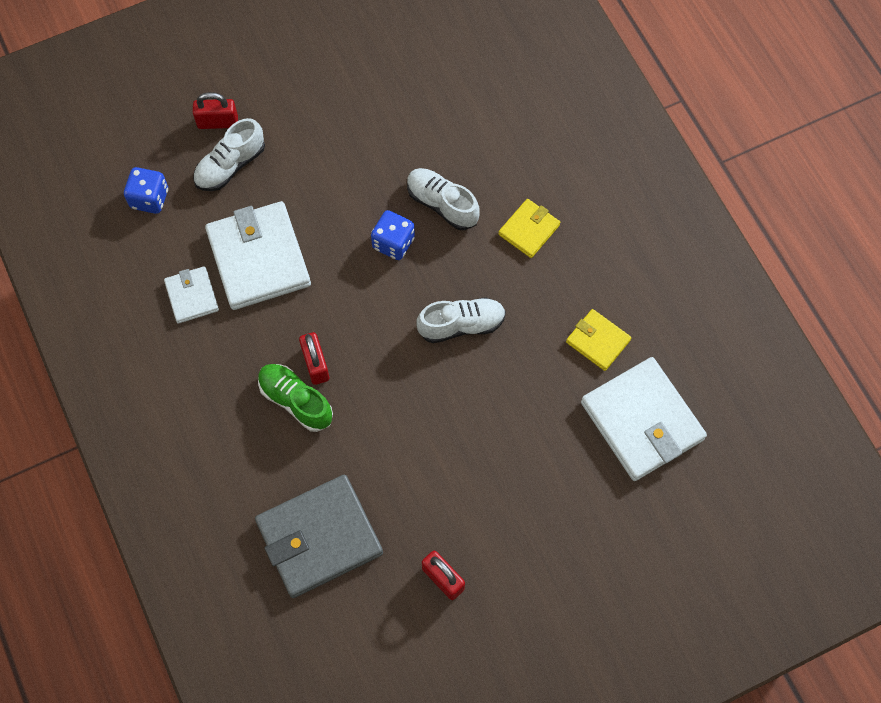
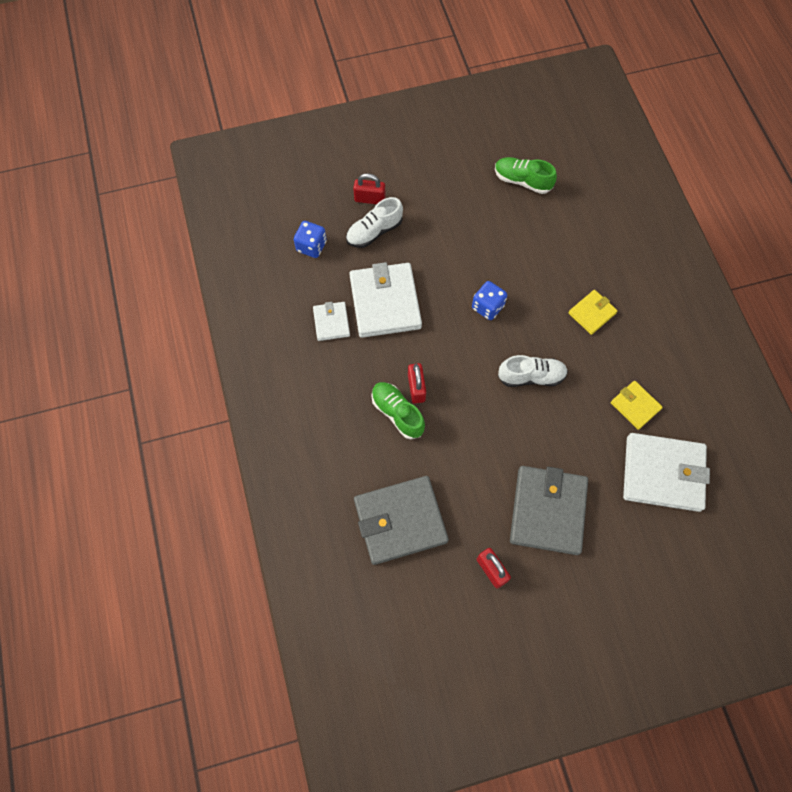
camera: 10 degrees right, 0 degrees up
(416, 66) = (522, 181): none -> green shoe
(442, 204) = (528, 284): white shoe -> none
(504, 493) = (547, 511): none -> grey wallet
(642, 421) = (663, 473): white wallet -> white wallet turned 60 degrees counterclockwise

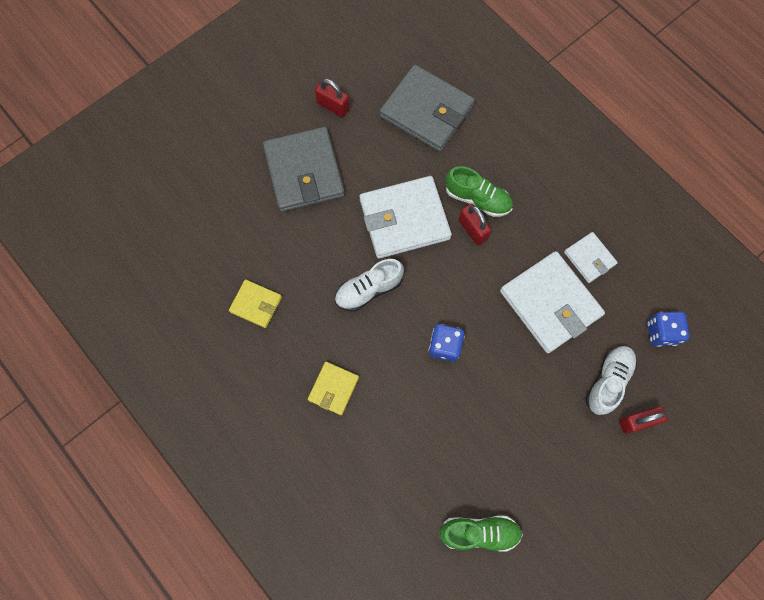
camera: 155 degrees right, 5 degrees up
(400, 521) = (426, 111): grey wallet -> grey wallet turned 75 degrees clockwise
(663, 473) = (210, 249): white wallet -> white wallet (404, 219)

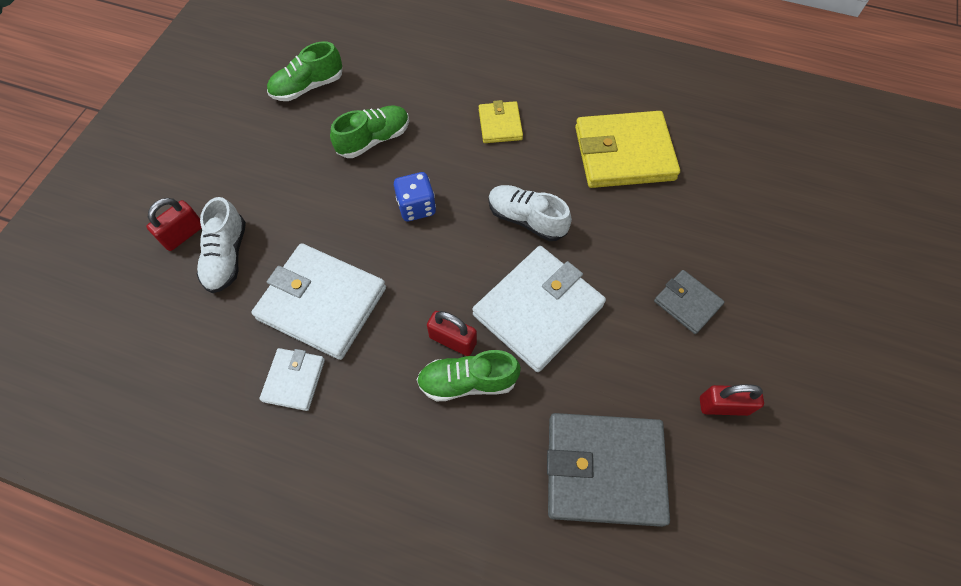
camera: 150 degrees right, 10 degrees down
(256, 304) = (624, 154): yellow wallet -> yellow wallet, size x1.93
(304, 172) = (687, 303): grey wallet -> grey wallet, size x0.52
(369, 289) = (526, 219): white shoe -> white shoe turned 90 degrees counterclockwise
(447, 433) = (374, 140): none -> green shoe
(589, 258) = (294, 380): white wallet -> white wallet turned 75 degrees clockwise
(661, 332) = (177, 337): blue dice -> none

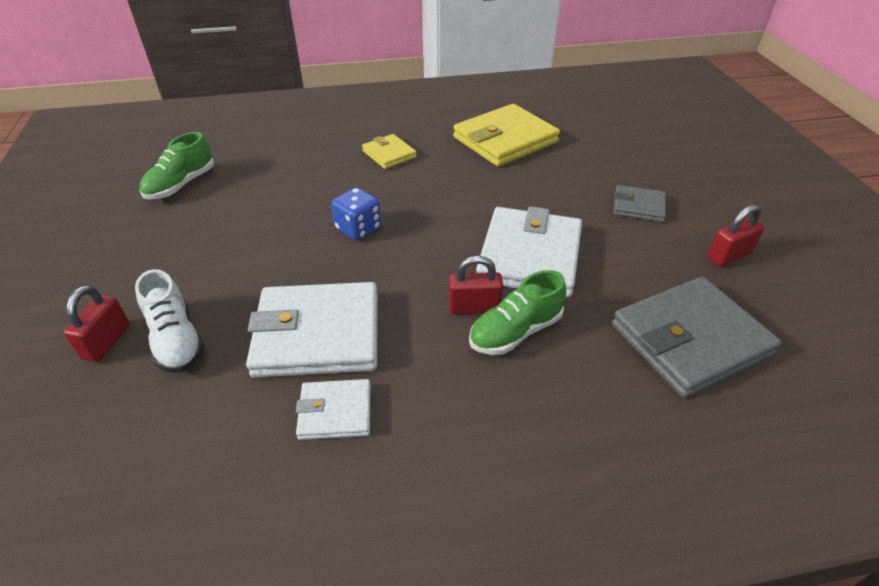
camera: 30 degrees left, 20 degrees down
(294, 380) = (335, 412): white wallet -> white wallet turned 75 degrees counterclockwise
(374, 140) = (278, 198): green shoe -> none
(526, 219) = (465, 203): white shoe -> none

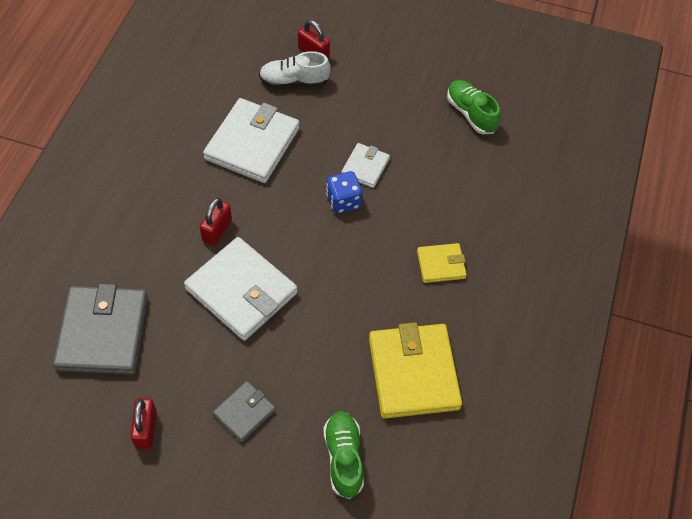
camera: 115 degrees right, 15 degrees up
(335, 412) = (190, 133): white wallet -> white wallet (365, 167)
(515, 332) = (181, 241): green shoe -> green shoe (343, 457)

